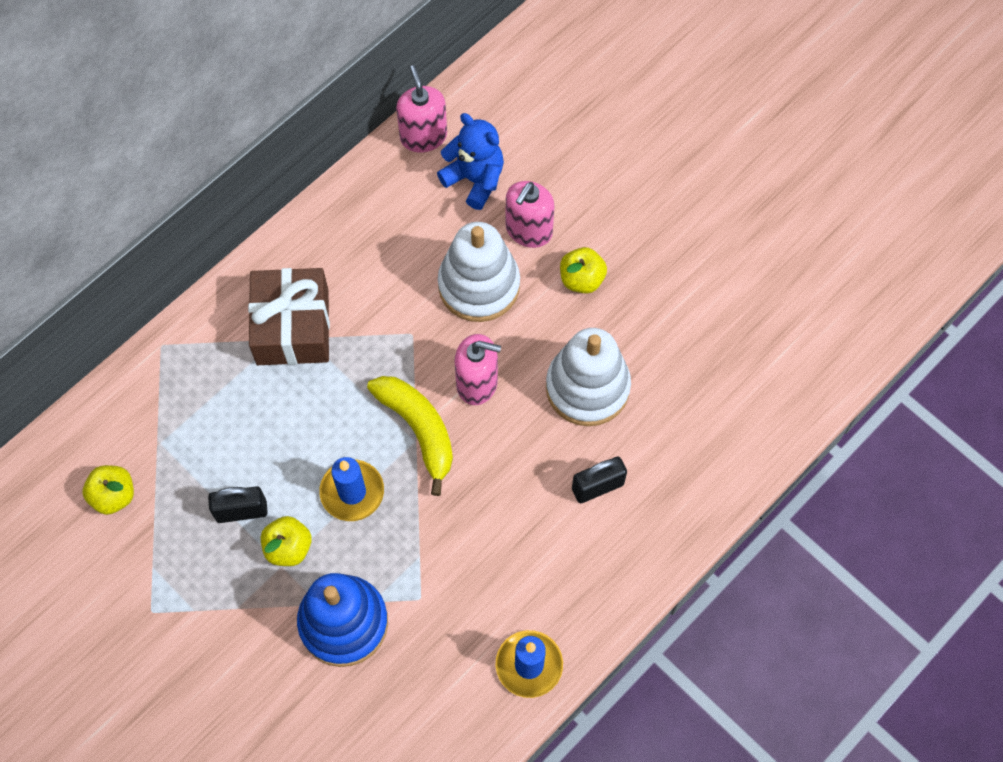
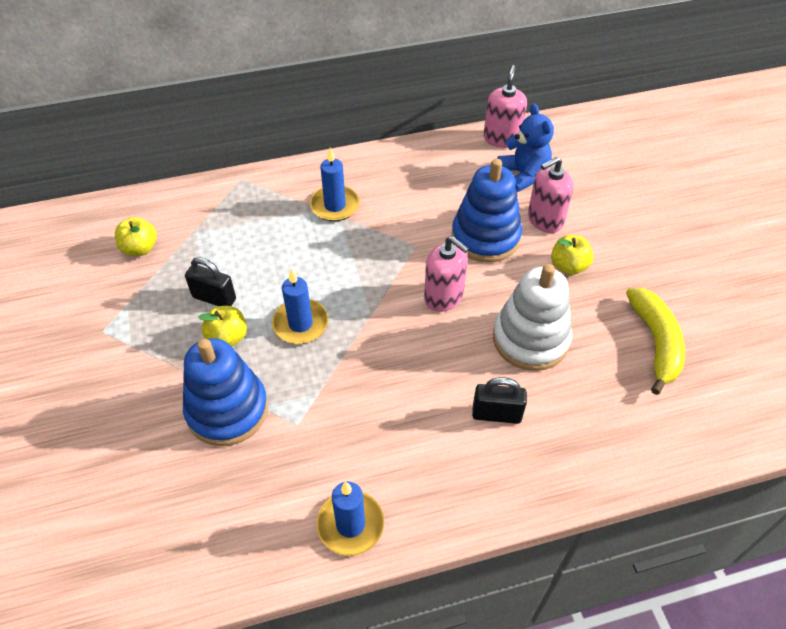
camera: 30 degrees right, 15 degrees down
(292, 327) = (335, 205): brown gift -> blue candle
(418, 429) = (378, 306): yellow banana -> yellow banana (655, 342)
(479, 285) = (485, 237): white stacking toy -> blue stacking toy

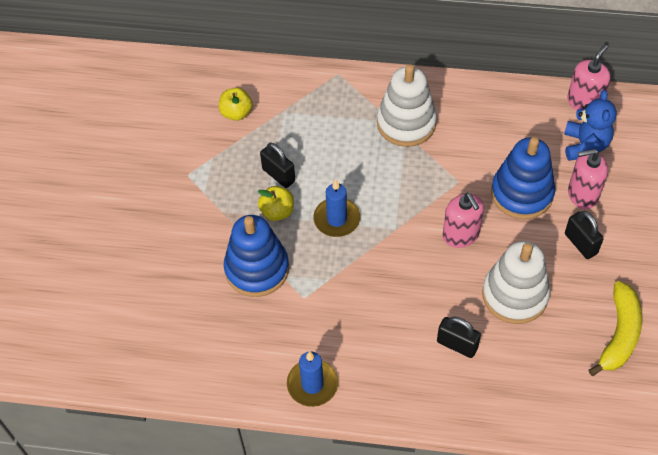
camera: 25 degrees right, 5 degrees up
(335, 205) = (406, 123): blue candle -> white stacking toy
(568, 266) = (580, 243): yellow apple -> black padlock

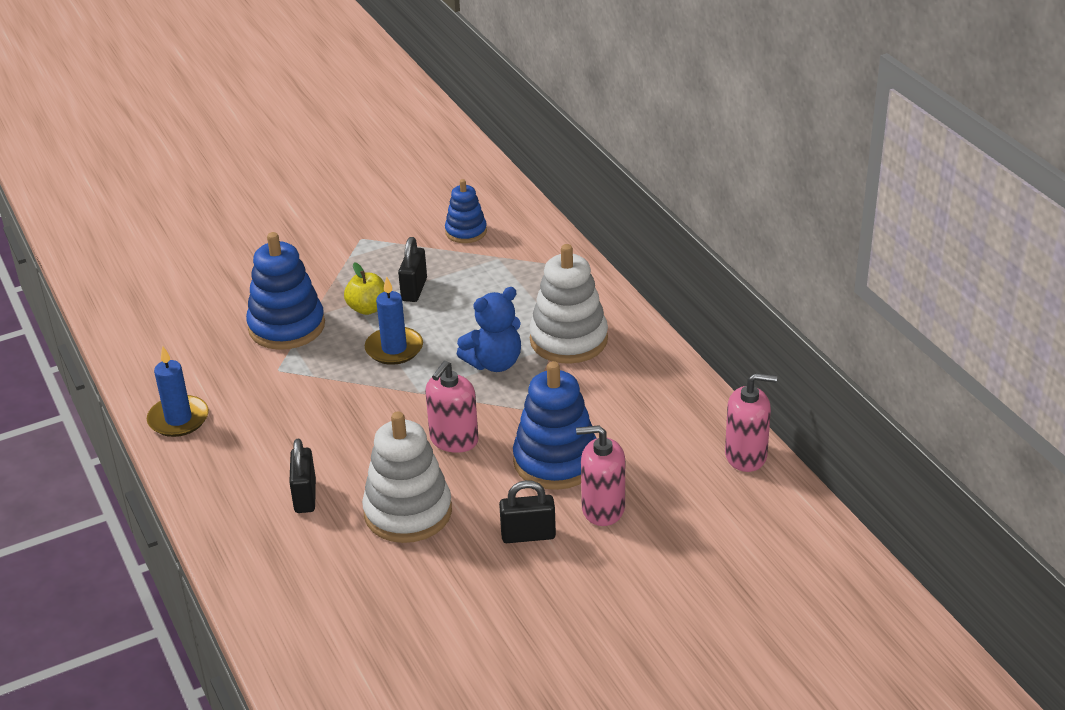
camera: 55 degrees right, 20 degrees down
(236, 113) = (466, 232): yellow apple -> blue stacking toy
(580, 243) = (528, 535): black padlock -> black padlock turned 60 degrees clockwise
(582, 194) = (603, 509): pink soap dispenser -> pink soap dispenser turned 45 degrees counterclockwise
(585, 145) = (679, 482): blue teddy bear -> blue teddy bear (494, 363)
(619, 334) = (425, 617): yellow banana -> none

